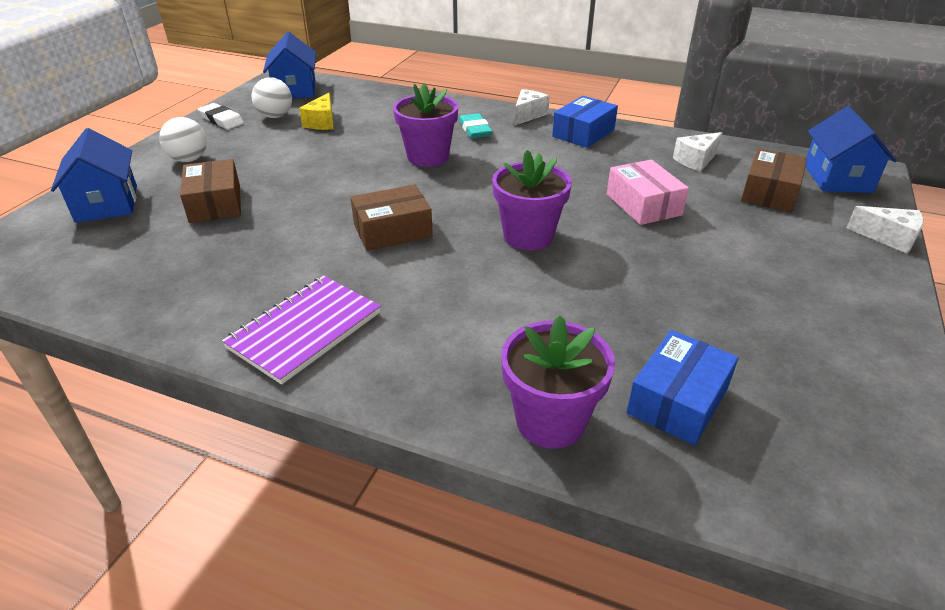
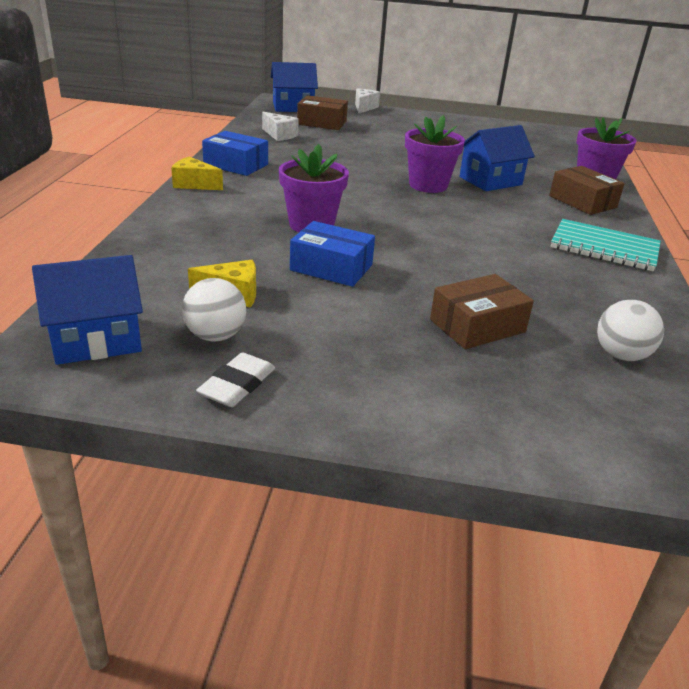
camera: 105 degrees left, 5 degrees down
(107, 203) = (535, 409): blue house -> blue house (490, 181)
(189, 159) = (385, 377): white ball -> white ball (621, 355)
(305, 330) = (604, 248): purple notebook -> turquoise notebook
(392, 230) = (457, 230): brown box -> brown box (582, 202)
(475, 130) = (238, 206): turquoise eraser -> none
(528, 115) = (194, 184): white cheese -> yellow cheese
(643, 204) = (359, 153): pink box -> none
(678, 400) = (549, 158): blue box -> blue box (331, 267)

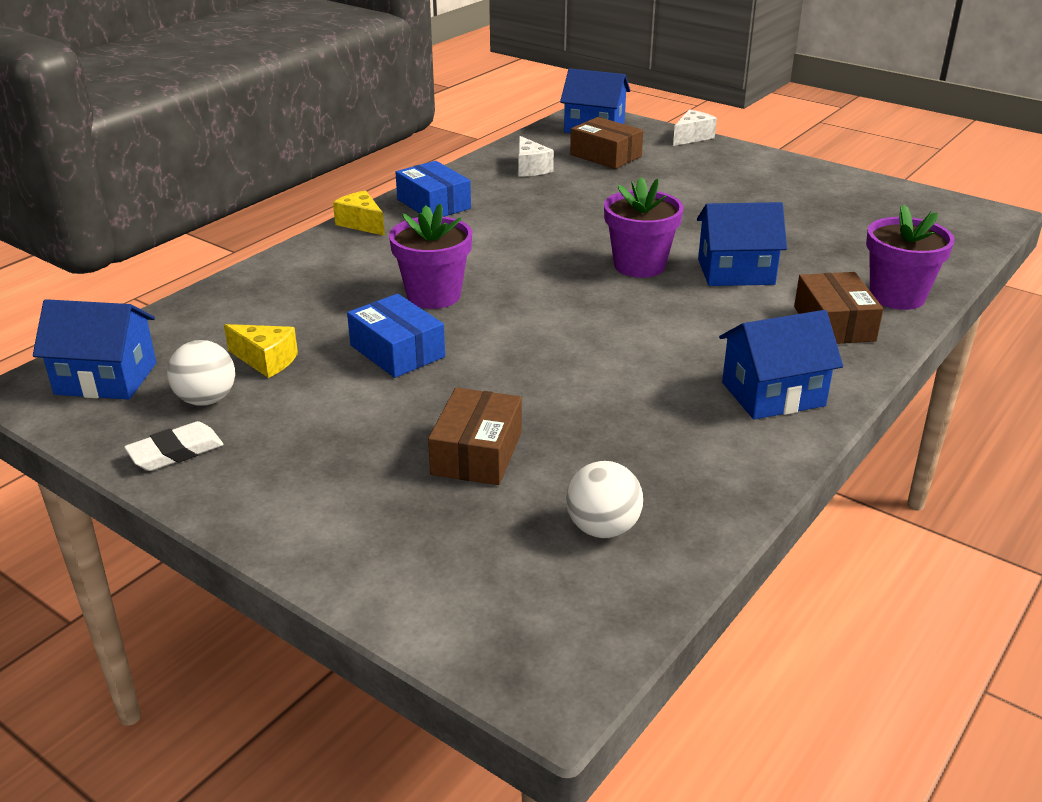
camera: 30 degrees right, 0 degrees up
(477, 326) = (477, 453): brown box -> brown box turned 75 degrees counterclockwise
(604, 248) = (773, 394): turquoise notebook -> blue house

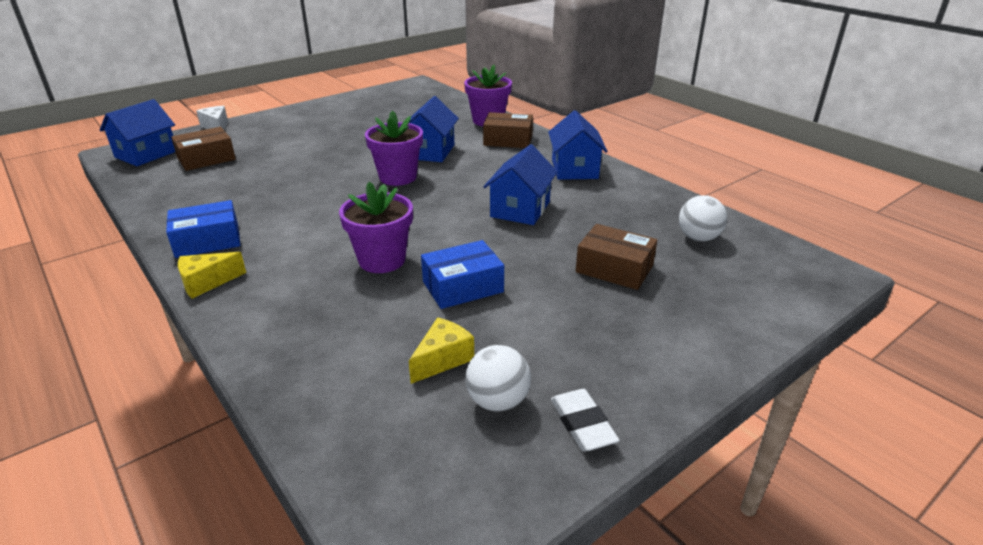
camera: 75 degrees left, 0 degrees up
(106, 378) = (423, 482): blue house -> blue house (520, 209)
(530, 168) = (190, 189): white cheese -> none

